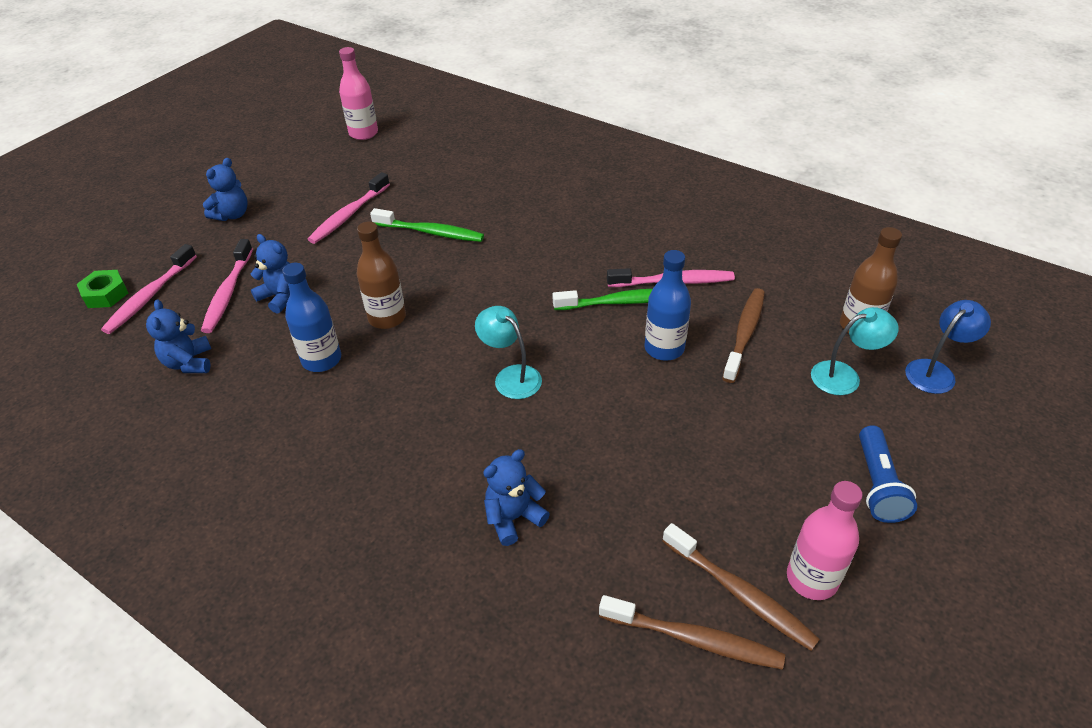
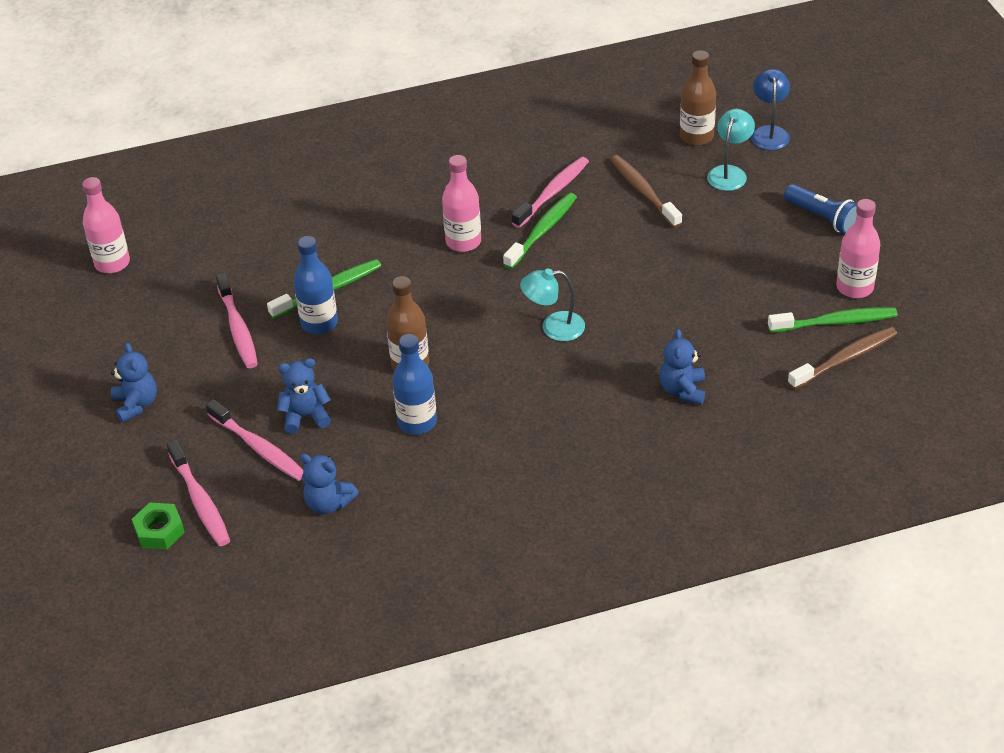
camera: 50 degrees left, 0 degrees up
(557, 267) = (463, 242): none -> pink bottle
(664, 348) = (613, 237): blue bottle -> blue bottle (319, 323)
(740, 593) = (835, 322): brown toothbrush -> green toothbrush

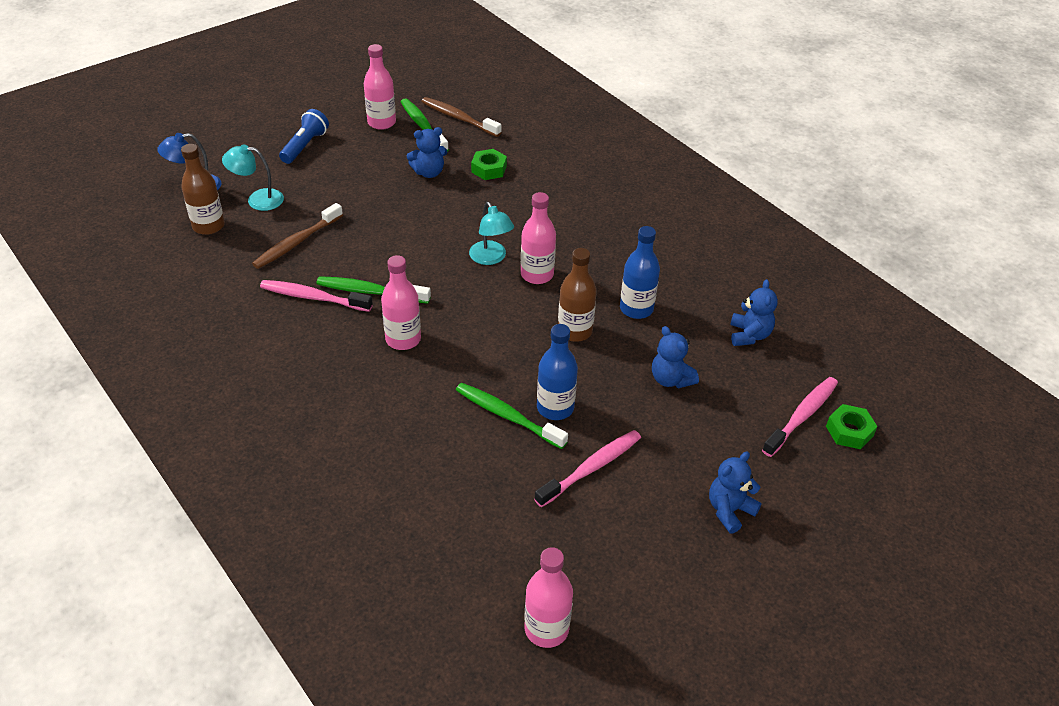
camera: 115 degrees left, 0 degrees up
(258, 447) = (723, 398): pink toothbrush -> none
(509, 357) = (537, 275): none -> pink bottle
(682, 390) = (526, 181): blue teddy bear -> blue teddy bear (429, 172)
(721, 362) = (489, 169): none -> green nut

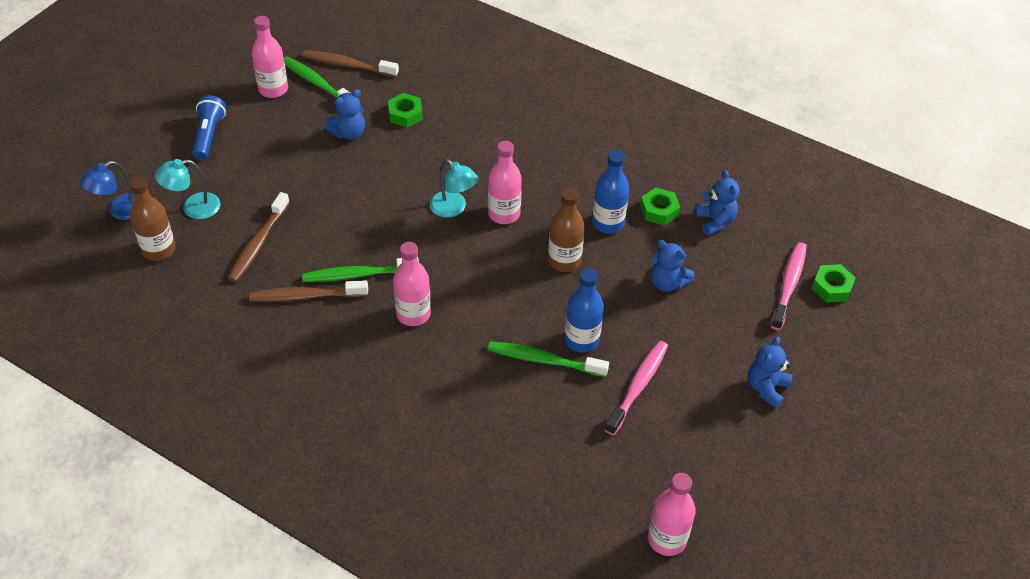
camera: 20 degrees left, 5 degrees up
(313, 297) = (306, 296): pink toothbrush -> brown toothbrush
(695, 310) = (659, 210): none -> green nut

